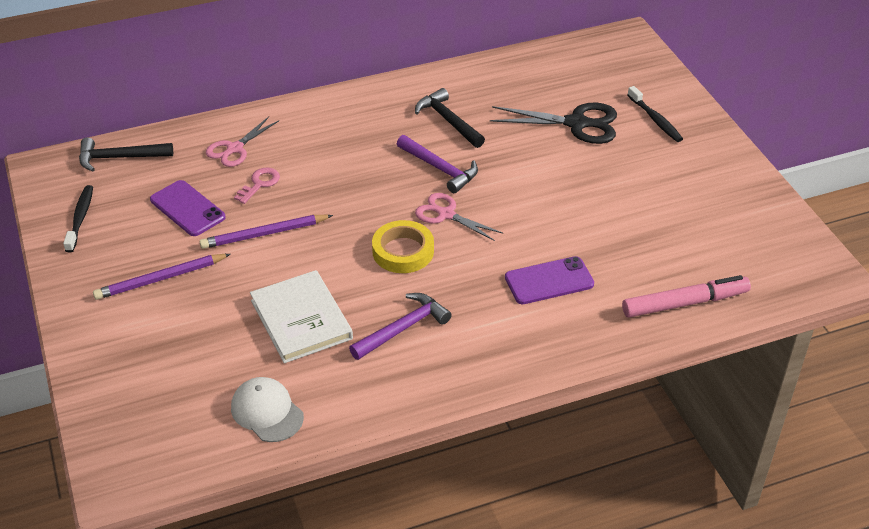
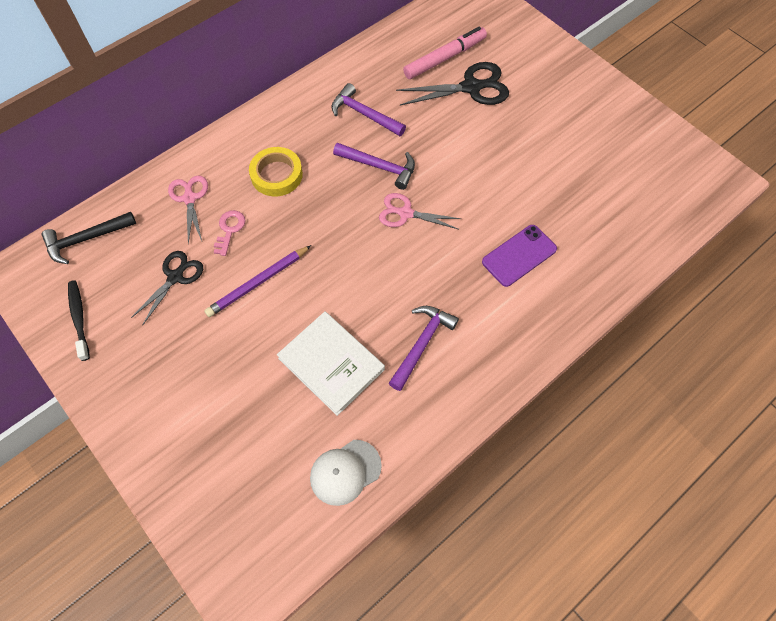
camera: 20 degrees left, 20 degrees up
(161, 279) = (186, 361): purple pencil -> none
(187, 209) = (175, 277): purple phone -> black scissors
(234, 149) = (189, 198): pink scissors -> pink scissors turned 150 degrees clockwise
(267, 412) = (345, 472): white cap -> white cap turned 60 degrees counterclockwise
(403, 251) = (386, 263): yellow tape -> yellow tape (276, 175)
(448, 120) = (364, 114): black hammer -> purple hammer
(655, 120) = (532, 66): black toothbrush -> none
(685, 303) = (633, 243): pink marker -> pink marker (445, 58)

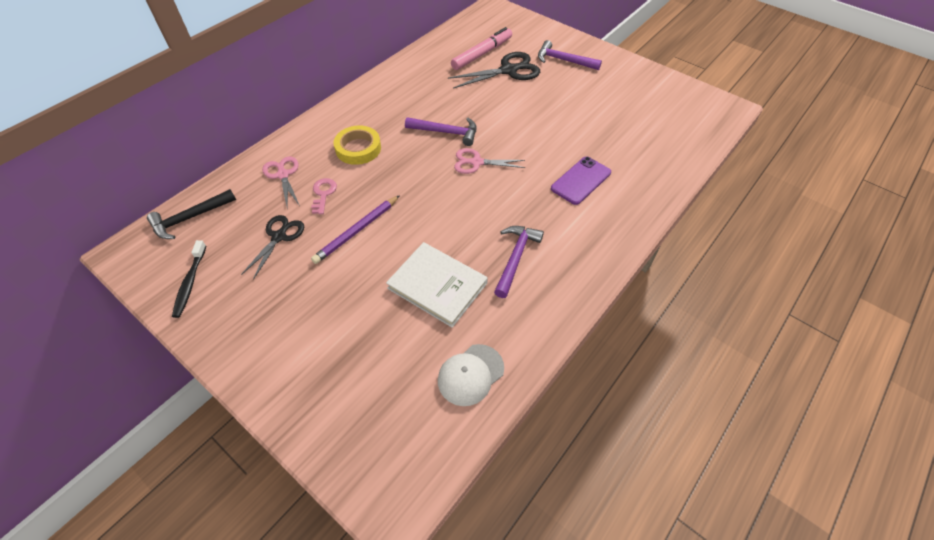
camera: 10 degrees left, 10 degrees down
(79, 318) = (190, 283): black toothbrush -> black toothbrush turned 150 degrees counterclockwise
(364, 114) = (424, 98): purple hammer -> purple hammer (563, 60)

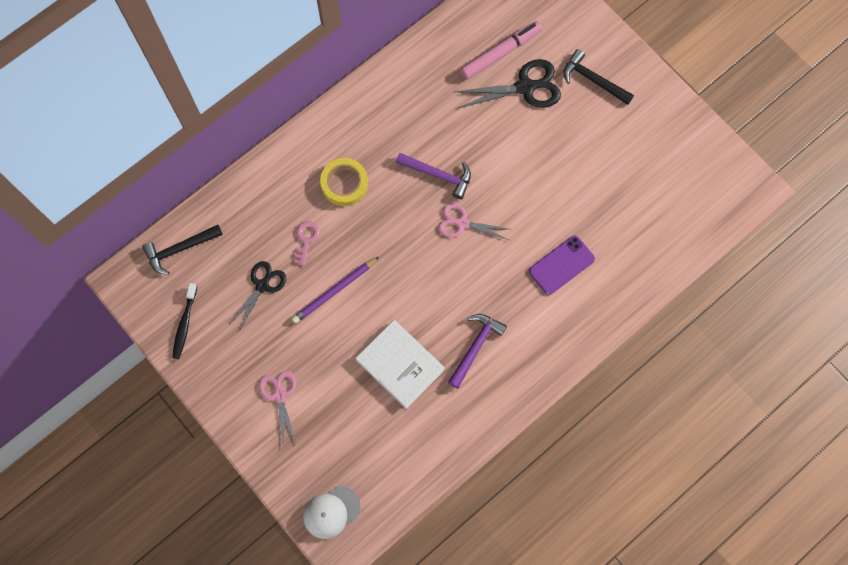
camera: 10 degrees right, 20 degrees up
(283, 175) = (267, 208): pink scissors -> pink scissors (279, 395)
(470, 375) = (414, 454): white cap -> white cap (331, 512)
(563, 60) = (593, 80): purple hammer -> black hammer

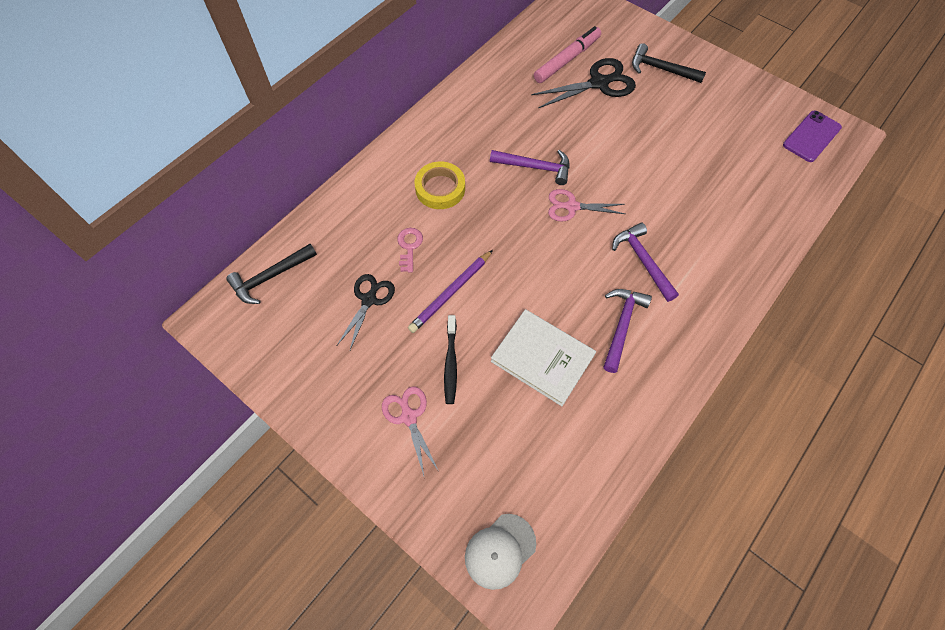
camera: 10 degrees left, 10 degrees down
(184, 324) = (284, 355): black toothbrush -> black toothbrush (451, 363)
(511, 289) = (642, 261): none -> purple hammer
(561, 265) = (687, 230): purple phone -> purple phone (811, 136)

